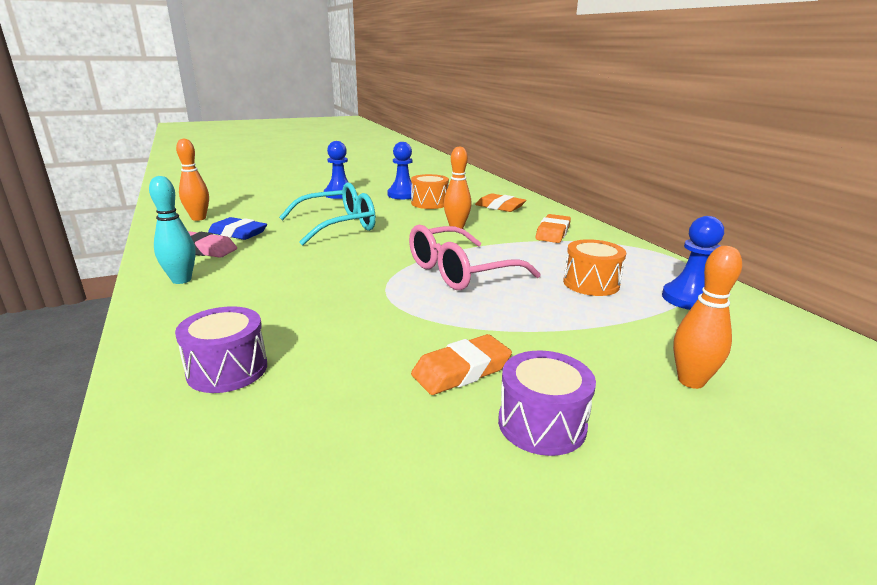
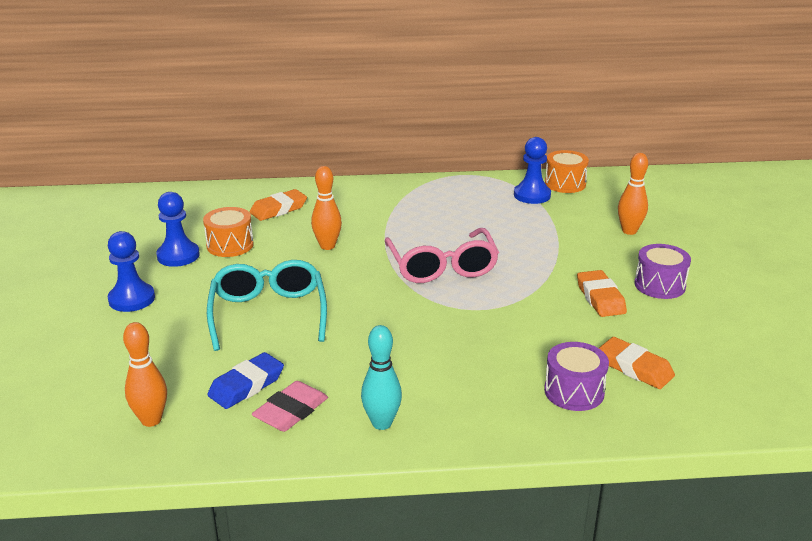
camera: 70 degrees left, 5 degrees up
(552, 233) = (376, 204): orange eraser -> orange eraser (635, 368)
(591, 283) = (492, 220): orange drum -> orange drum (565, 184)

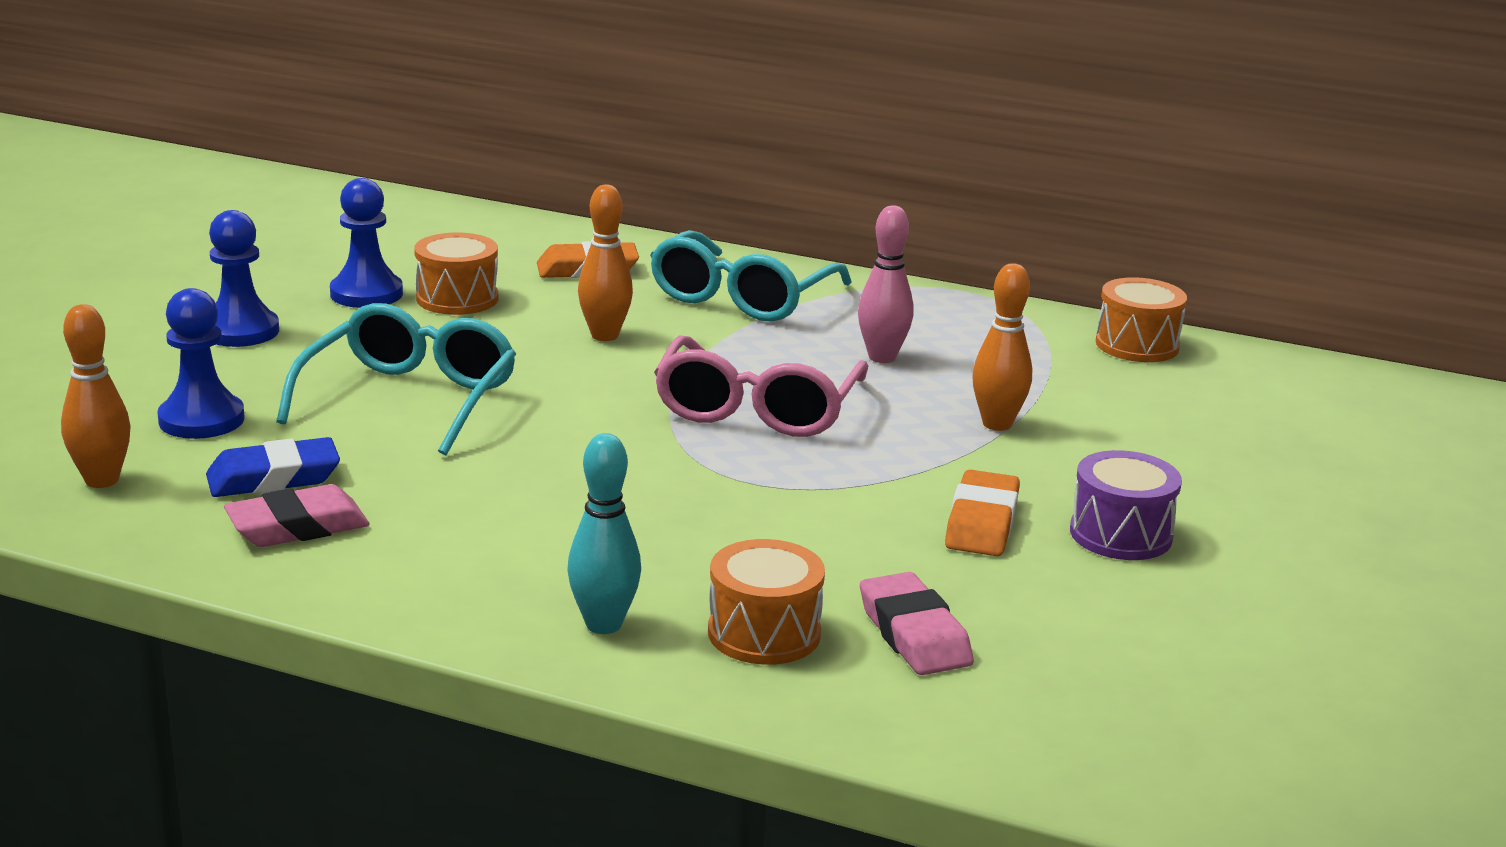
camera: 25 degrees right, 5 degrees down
(370, 206) = (741, 298): none -> turquoise glasses
(381, 423) = (409, 580): turquoise bowling pin -> turquoise bowling pin (603, 624)
(467, 221) = (882, 357): none -> pink bowling pin
(532, 195) = (1050, 347): blue pawn -> blue pawn (201, 420)
(574, 391) = (764, 633): purple drum -> orange drum
(629, 231) = (1169, 442): orange bowling pin -> orange bowling pin (997, 424)
(635, 368) = (914, 634): orange eraser -> pink eraser

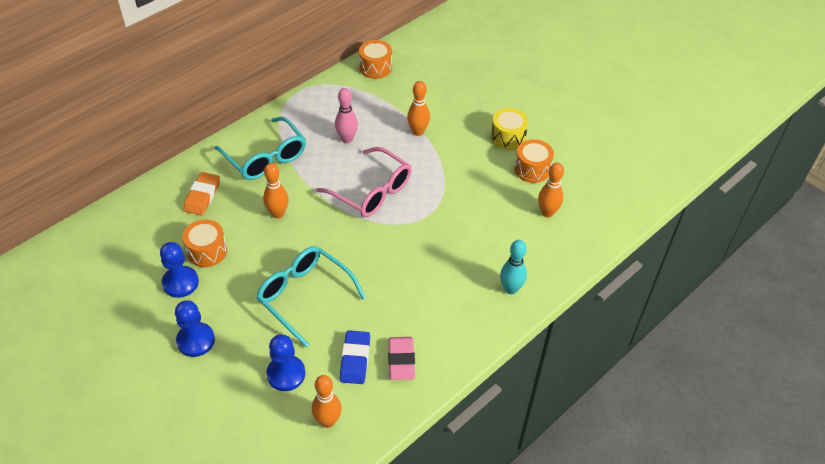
camera: 65 degrees left, 25 degrees up
(764, 633) = (532, 249): orange drum -> orange drum (532, 169)
(914, 634) = (547, 213): pink eraser -> orange bowling pin
(981, 523) = (485, 167): orange eraser -> none
(1120, 534) = (508, 137): purple drum -> yellow drum

